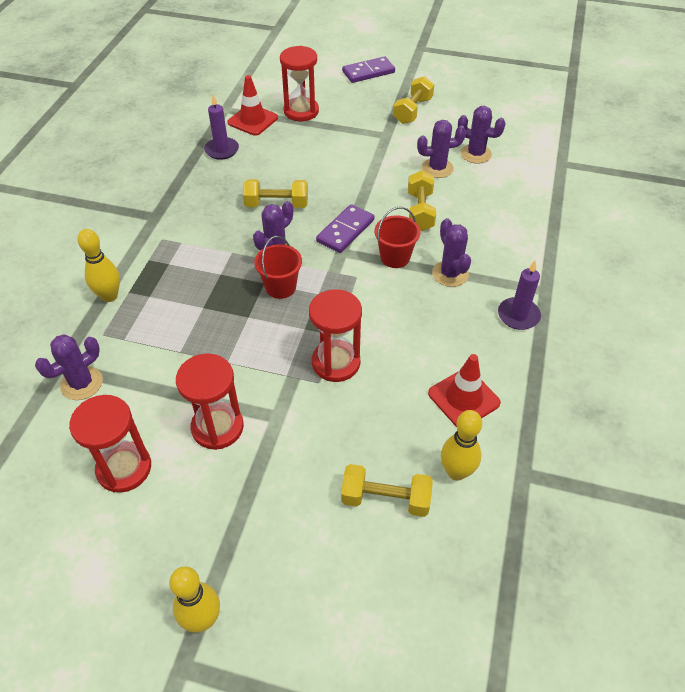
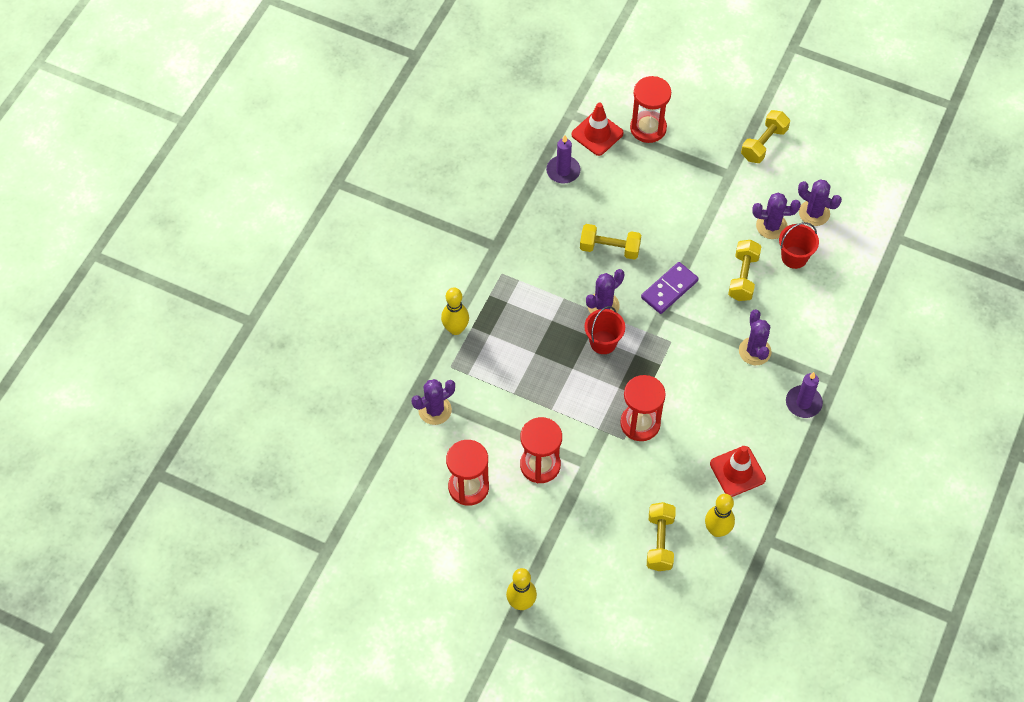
camera: 10 degrees right, 10 degrees up
(368, 72) = (728, 79): purple domino -> none
(385, 499) = (659, 542): yellow dumbbell -> yellow dumbbell turned 75 degrees clockwise
(395, 257) = (709, 326): red bucket -> red bucket (794, 257)

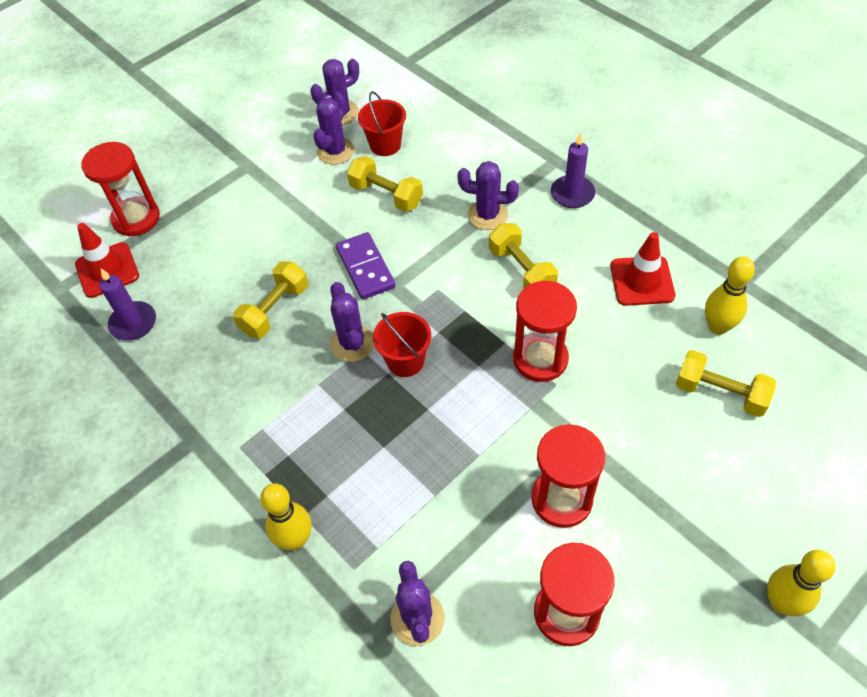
camera: 65 degrees left, 5 degrees down
(764, 144) = (229, 126): yellow dumbbell -> yellow dumbbell (521, 270)

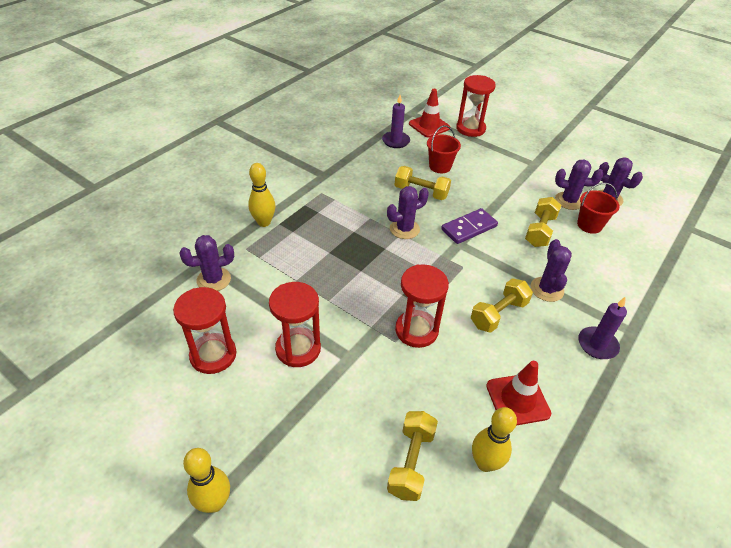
camera: 75 degrees right, 10 degrees down
(405, 361) = (397, 256): red bucket -> red bucket (440, 166)

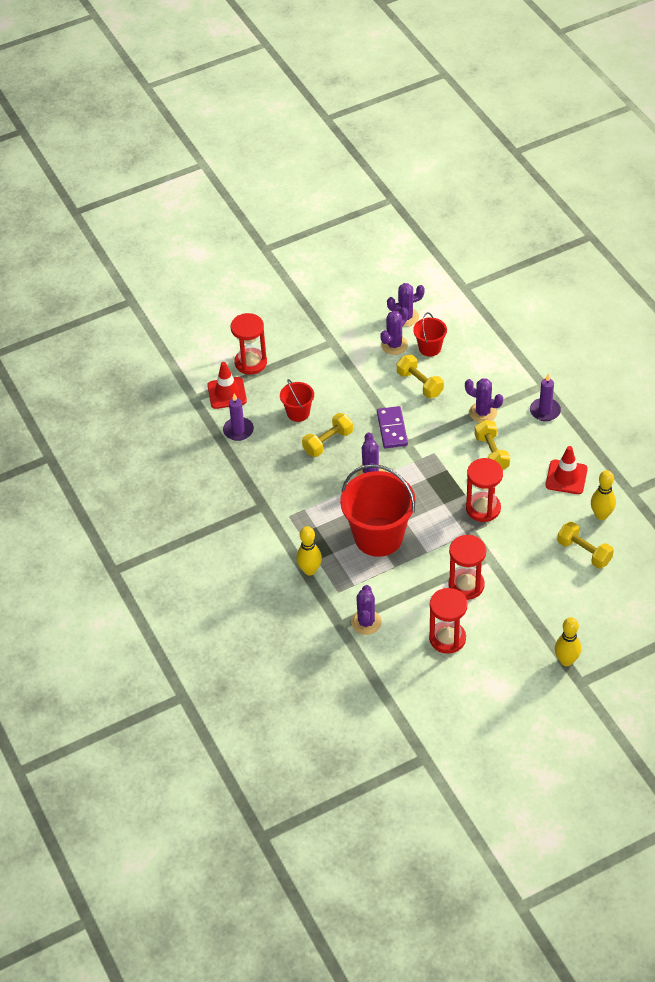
camera: 60 degrees left, 5 degrees up
(329, 257) = (378, 537): none -> red bucket

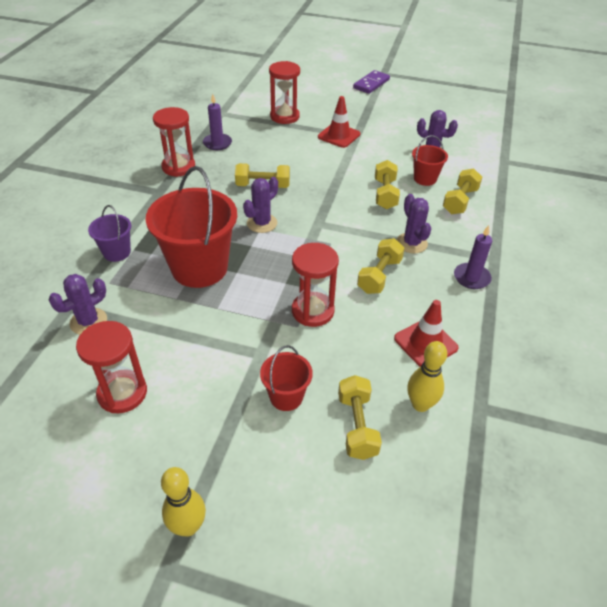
camera: 40 degrees right, 5 degrees down
(227, 393) = (244, 122): red traffic cone -> red traffic cone (339, 135)
(298, 413) = (270, 158): red bucket -> red bucket (286, 397)
(310, 570) = (117, 252): yellow bowling pin -> purple bucket
(392, 429) = (321, 207): purple domino -> purple domino (371, 84)
(394, 345) = (399, 162): purple cactus -> none
(466, 585) = (207, 361): red hourglass -> red hourglass (178, 167)
(474, 351) = (460, 201): none -> yellow dumbbell

